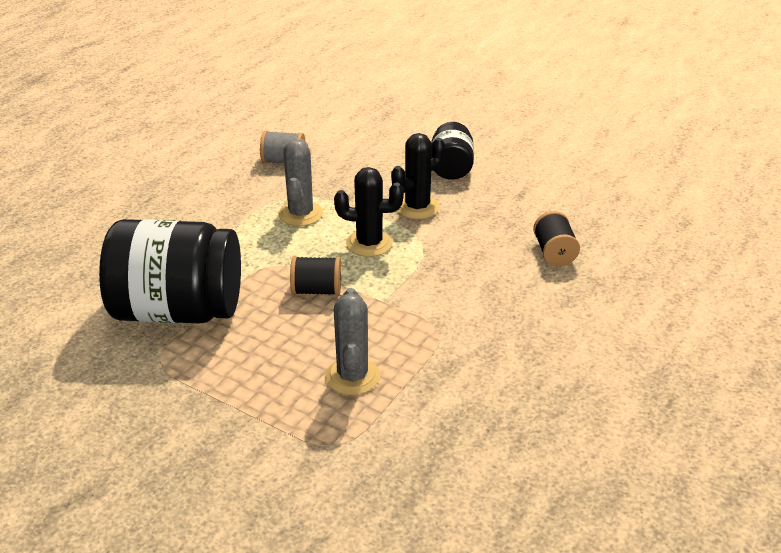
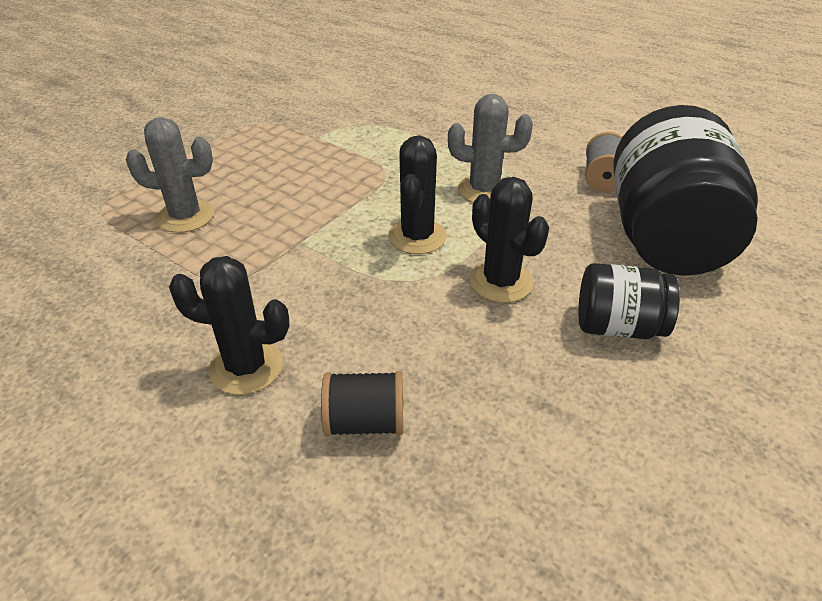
camera: 95 degrees right, 5 degrees up
(178, 311) = (326, 127): black jar -> black jar (664, 238)
(316, 291) = (333, 198): black spool -> none
(526, 305) = (246, 367): none -> black cactus

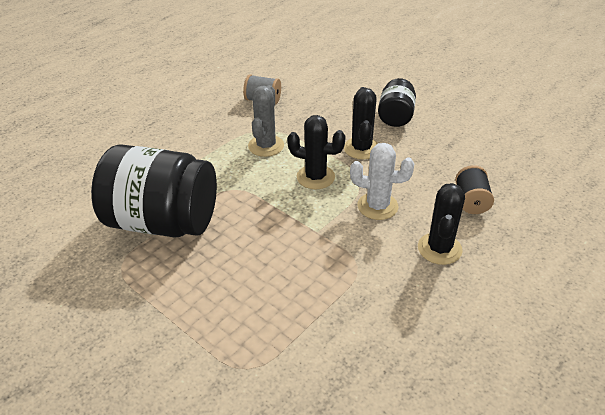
camera: 85 degrees left, 0 degrees up
(186, 216) = (275, 301): grey cactus -> none
(351, 299) = (377, 206): none -> white cactus
(500, 282) = (361, 148): black cactus -> black cactus turned 60 degrees counterclockwise
(664, 238) = (324, 90): black jar -> black jar (163, 222)

